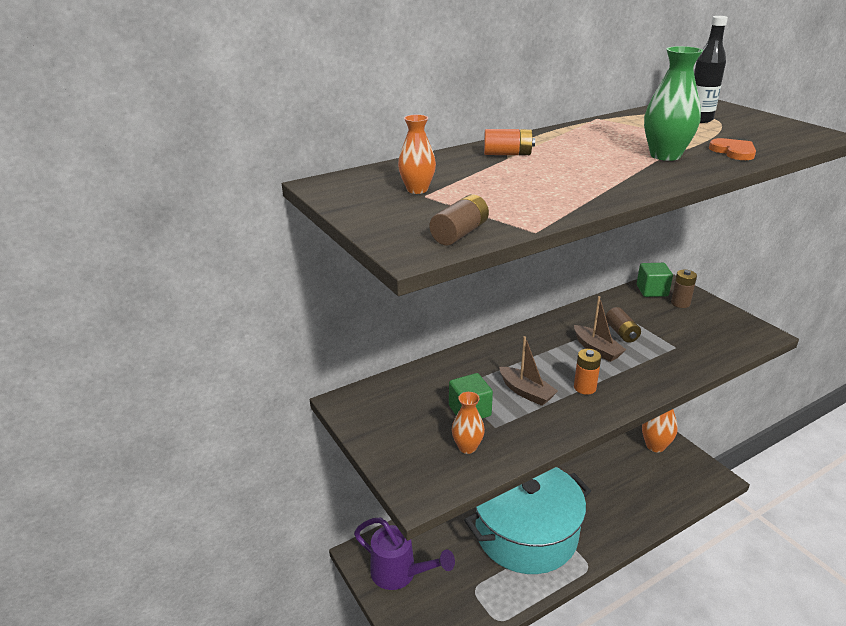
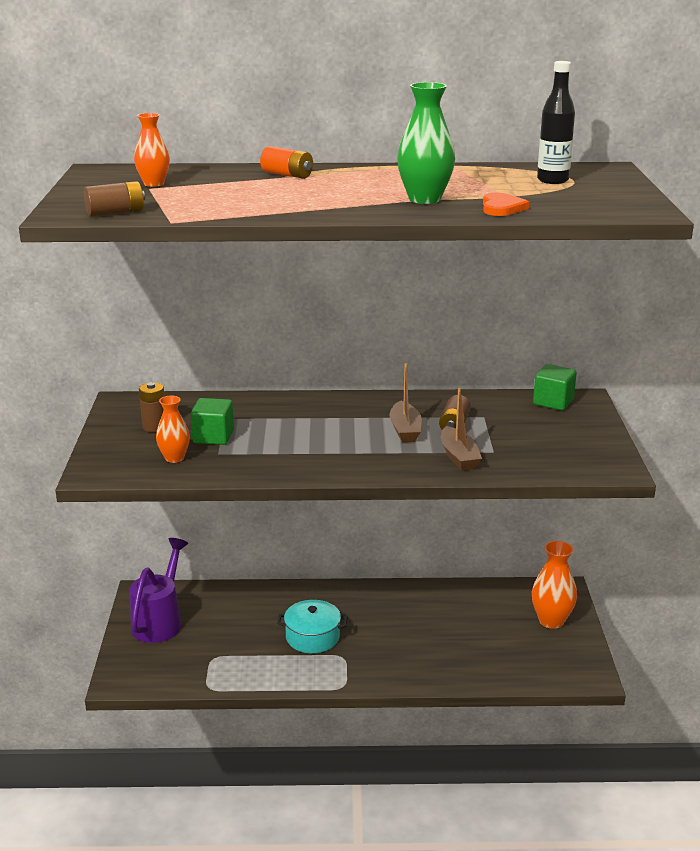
camera: 30 degrees right, 5 degrees down
(400, 574) = (160, 621): purple watering can -> purple watering can turned 135 degrees counterclockwise
(526, 392) = (283, 439): brown boat -> brown boat (459, 457)
(526, 533) = (312, 637): turquoise pot -> turquoise pot, size x0.44
(584, 387) = (343, 452): orange battery -> none
(680, 303) = (566, 420): brown battery -> brown battery (154, 427)

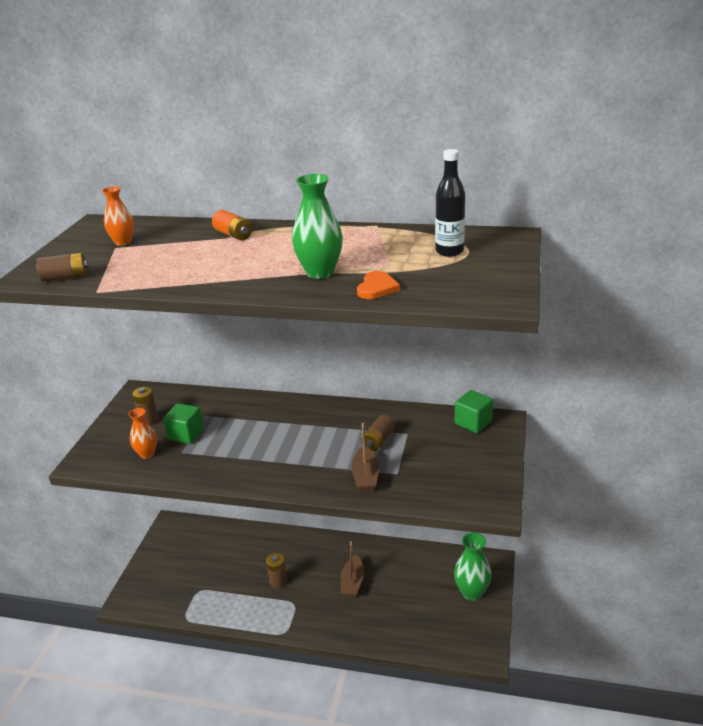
camera: 15 degrees right, 5 degrees up
(160, 621) = (174, 551): purple watering can -> none
(312, 637) = (278, 582): turquoise pot -> brown battery
(405, 430) = (336, 442): brown boat -> brown boat (352, 582)
(551, 621) = (471, 592): orange vase -> green vase

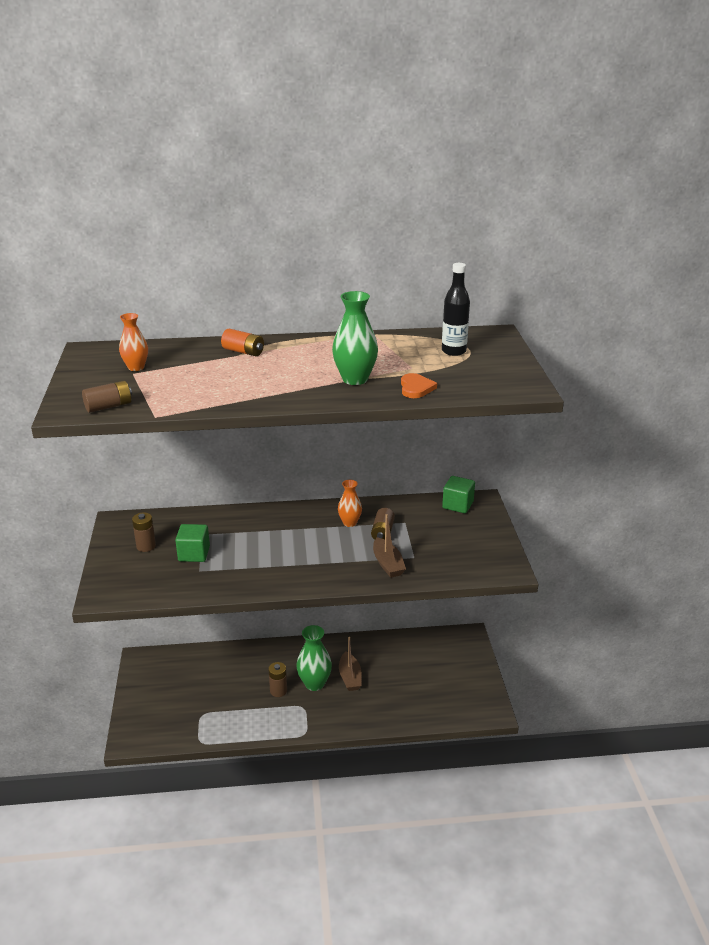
camera: 20 degrees left, 0 degrees up
(147, 454) = (164, 577): orange vase -> orange vase (349, 523)
(471, 592) = (461, 664): green vase -> green vase (314, 683)

